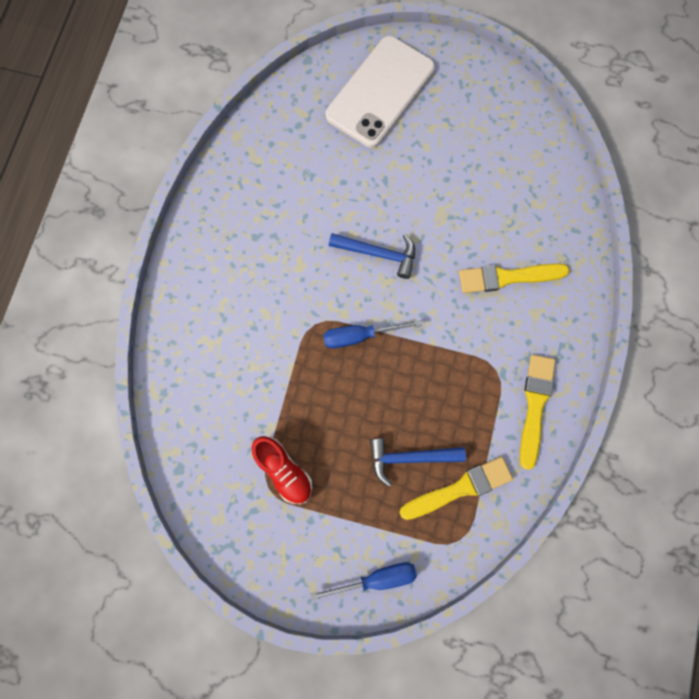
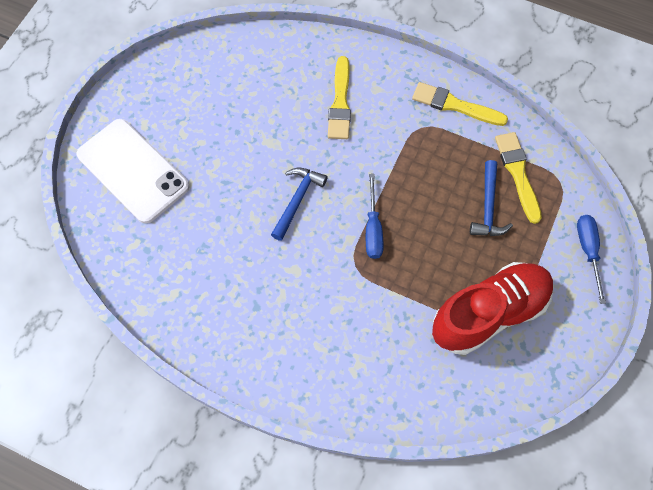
camera: 80 degrees left, 10 degrees down
(284, 471) = (489, 313): red shoe -> red shoe, size x1.90

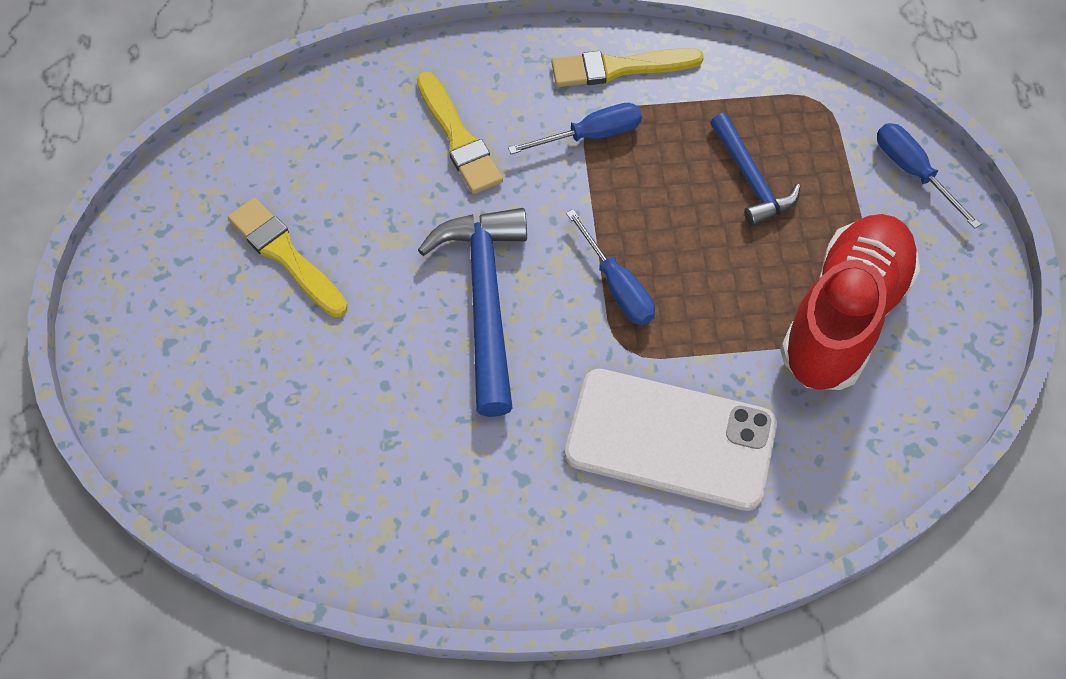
camera: 30 degrees left, 5 degrees down
(133, 170) = (208, 382): white phone -> white phone (670, 439)
(297, 200) = (485, 301): blue hammer -> blue hammer, size x1.65
(413, 136) = (591, 135): none -> blue screwdriver
(518, 173) = (760, 117): yellow brush -> yellow brush (286, 255)

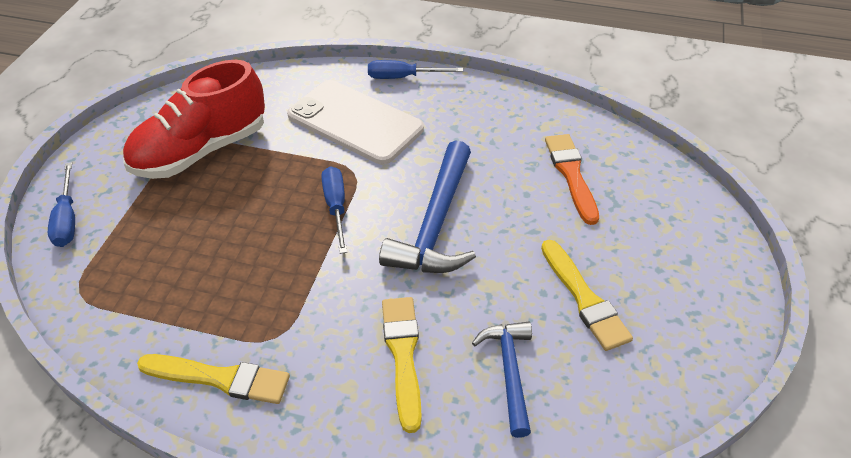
camera: 160 degrees left, 15 degrees down
(330, 438) = (571, 175): none -> orange brush
(591, 135) = (286, 322): blue screwdriver -> blue screwdriver (403, 77)
(751, 179) = (187, 249): blue hammer -> blue hammer (509, 372)

